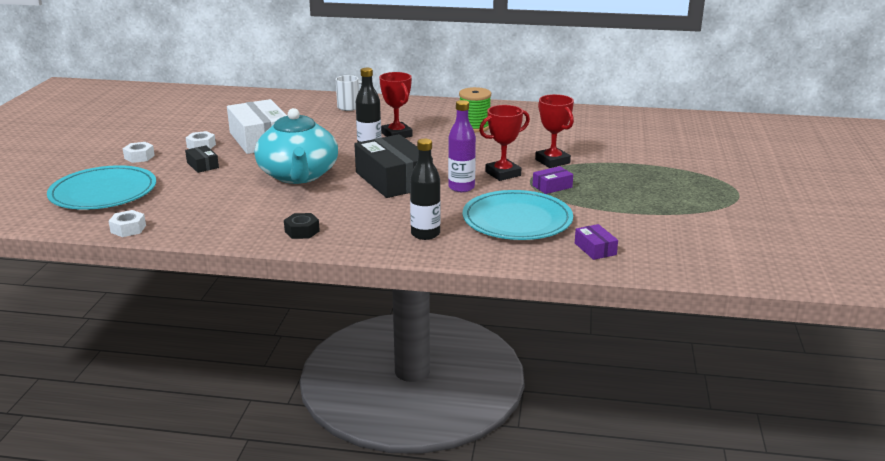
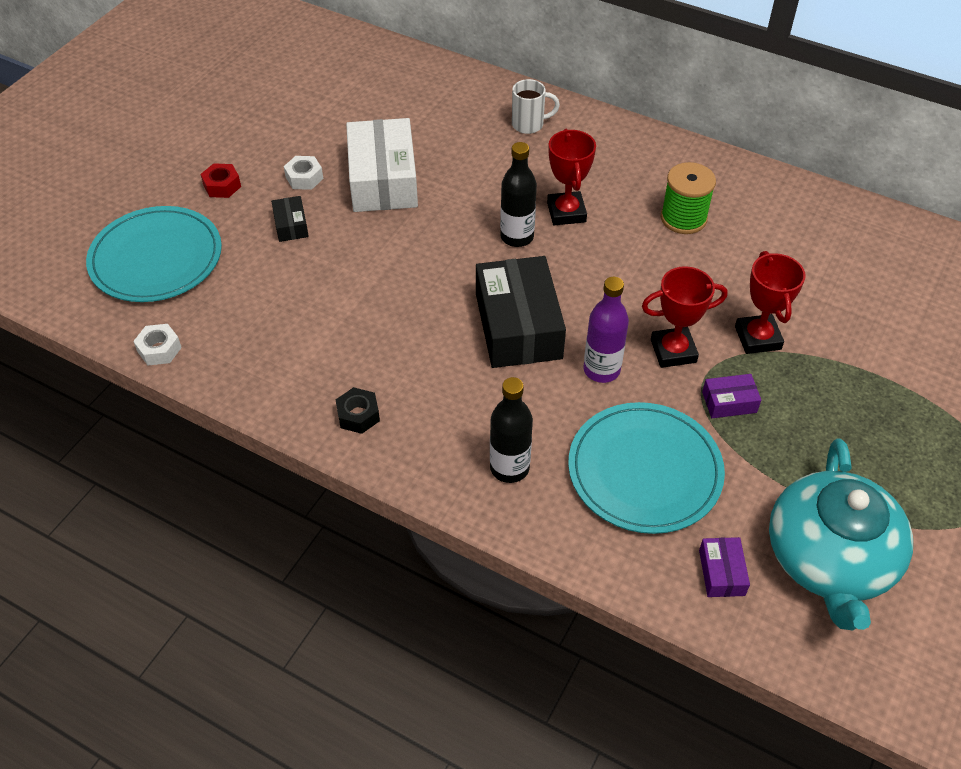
camera: 20 degrees right, 25 degrees up
(139, 157) = (222, 186): white nut -> red nut
(298, 175) = (400, 281): turquoise teapot -> turquoise teapot (829, 559)

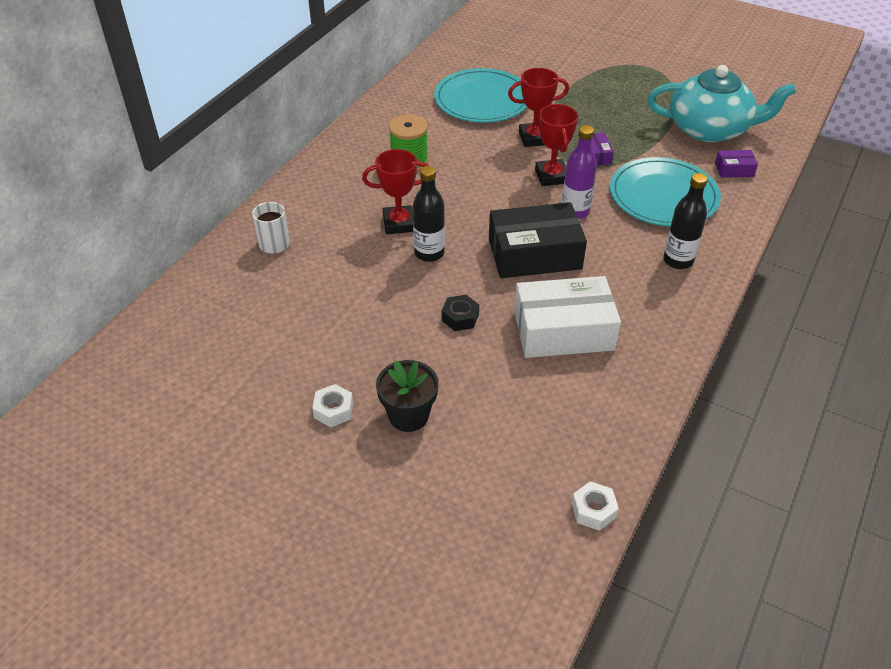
camera: 90 degrees left, 5 degrees down
(156, 258) = (459, 535): turquoise plate -> turquoise plate (482, 100)
(222, 186) = (339, 486): red nut -> none
(291, 225) = (408, 415): black box -> black flower pot
(358, 415) = (646, 349): black nut -> black nut (460, 317)
(383, 180) = (343, 345): white box -> white box (563, 331)

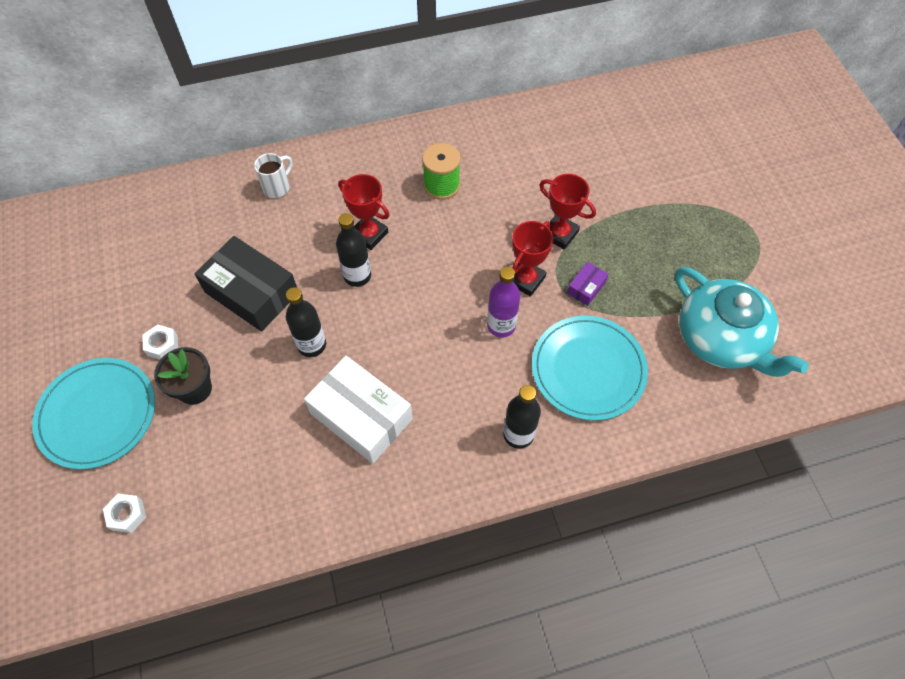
camera: 45 degrees right, 15 degrees up
(460, 317) = (312, 345): black nut -> black bottle
(482, 100) = (567, 166): turquoise plate -> turquoise plate (97, 414)
(534, 254) = (424, 337): black box -> black box (252, 292)
(593, 510) = (207, 561): white nut -> white nut (127, 515)
(734, 170) = (684, 394): purple box -> none

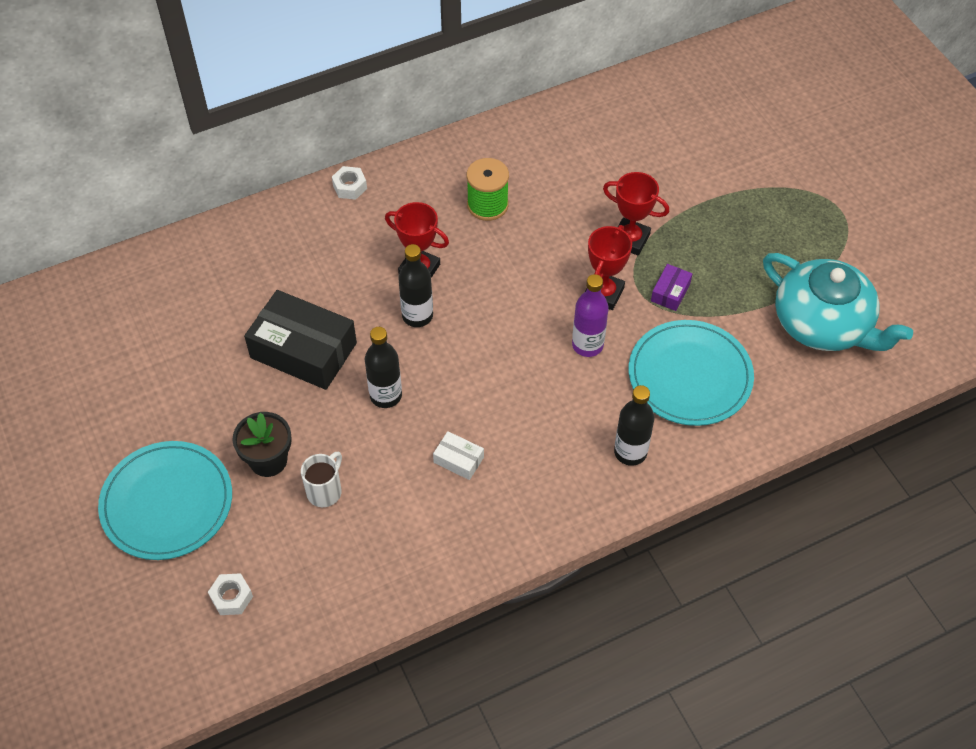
camera: 10 degrees left, 5 degrees down
(162, 345) = (218, 420): white nut -> white nut (350, 187)
(277, 187) = (301, 232): white mug -> white mug (325, 491)
(361, 416) = (458, 460): white box -> white box, size x0.45

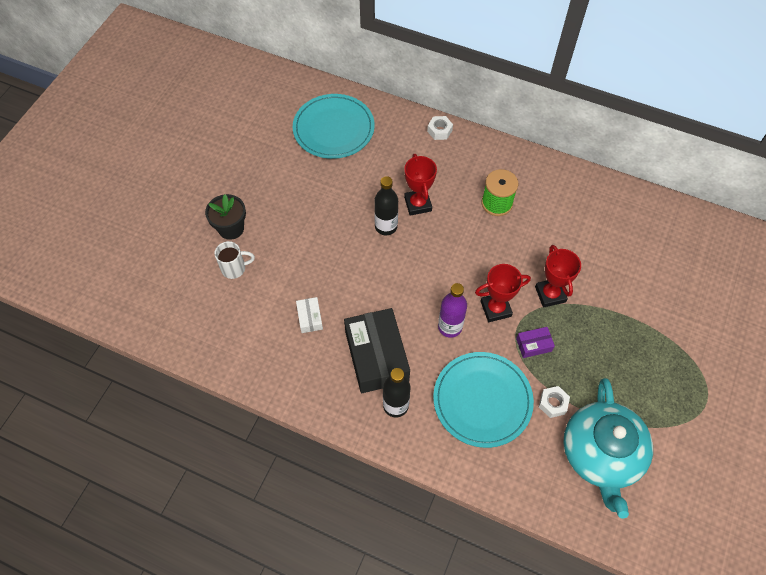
camera: 50 degrees right, 5 degrees up
(167, 503) = (168, 204): turquoise plate -> turquoise plate (333, 128)
(231, 597) = (137, 275): white nut -> white nut (553, 403)
(303, 350) = (313, 192): black box -> black box (376, 356)
(386, 395) = (319, 251): black bottle -> none

